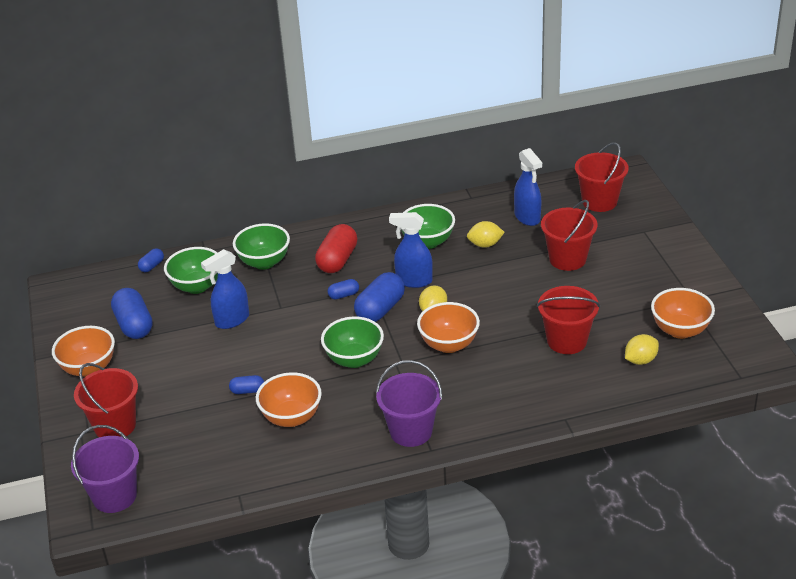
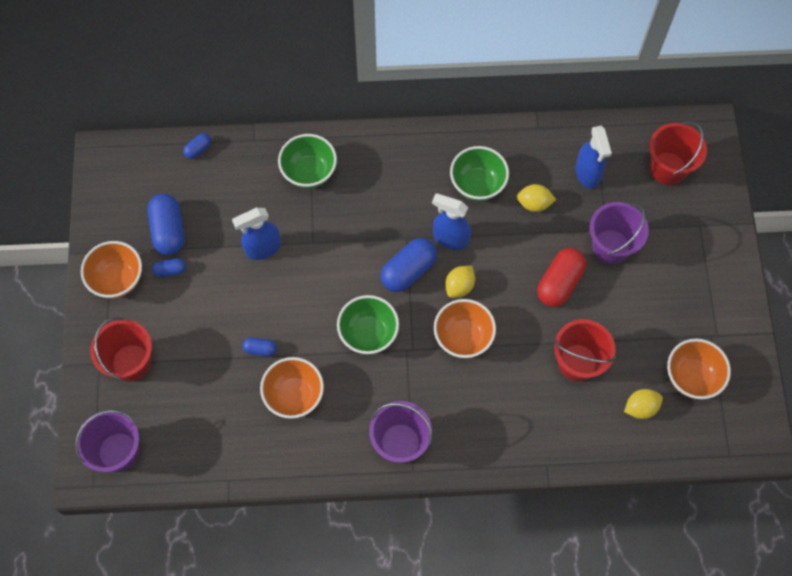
camera: 10 degrees right, 30 degrees up
(197, 286) = (237, 190): green bowl -> none
(337, 260) = (382, 188): red capsule -> red capsule (559, 283)
(344, 295) = (377, 241): blue capsule -> blue capsule (170, 270)
(567, 259) = (611, 247): red bucket -> purple bucket

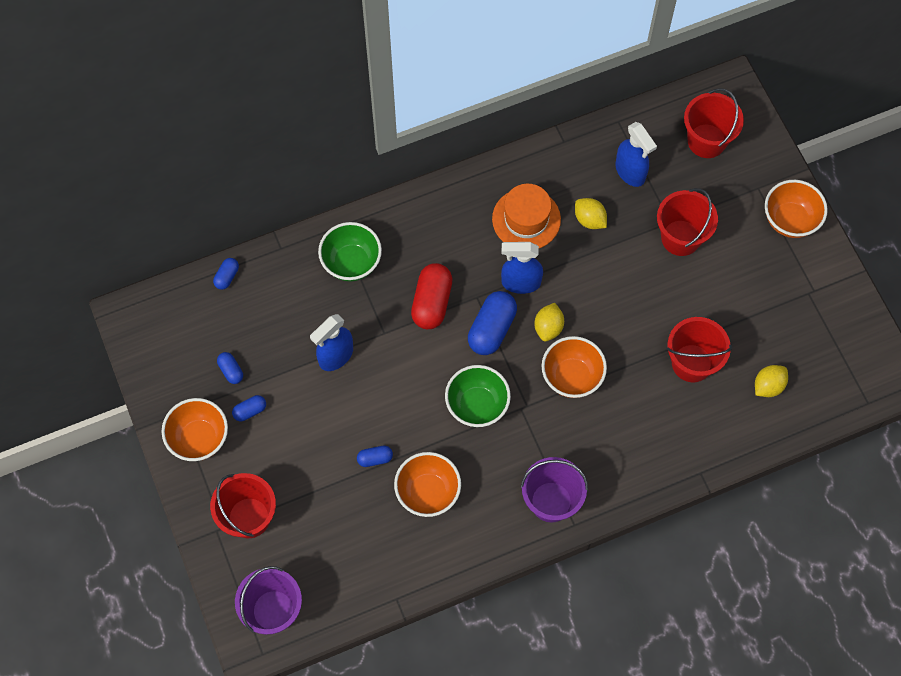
camera: 20 degrees left, 0 degrees up
(168, 230) = (231, 371): blue capsule -> blue capsule, size x0.51
(477, 185) = (526, 219): green bowl -> orange hat
(534, 203) = (589, 220): yellow lemon -> yellow lemon turned 60 degrees clockwise
(559, 283) = (645, 291): red capsule -> red capsule (432, 302)
(611, 247) = (680, 238): purple bucket -> red bucket
(691, 377) = (805, 339): orange bowl -> orange bowl (790, 220)

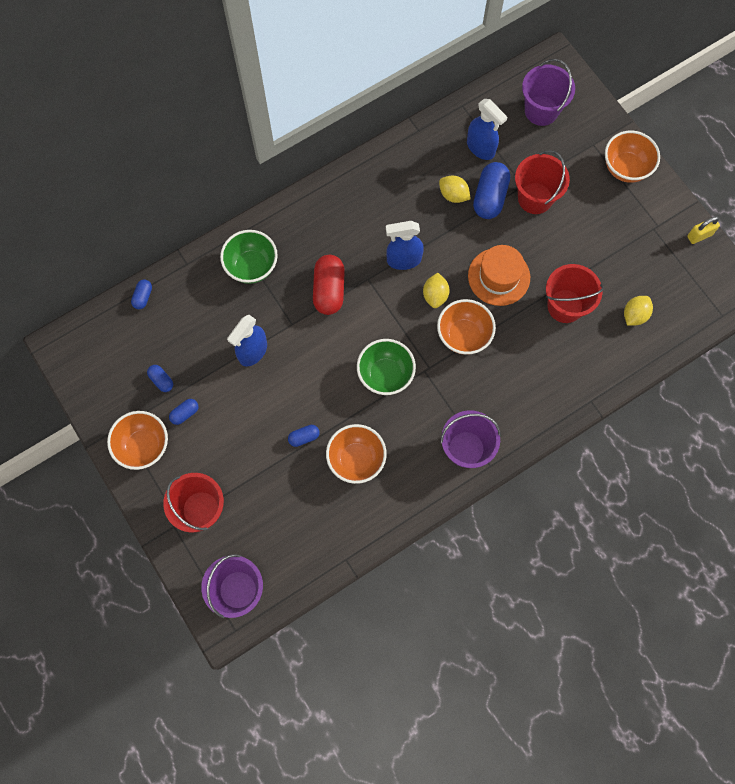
camera: 10 degrees left, 5 degrees up
(491, 329) = (386, 305): blue capsule -> blue capsule (490, 197)
(526, 219) = (398, 203): orange hat -> orange hat (499, 277)
(706, 141) = (541, 110): red bucket -> purple bucket
(859, 309) = (699, 236): none -> yellow padlock

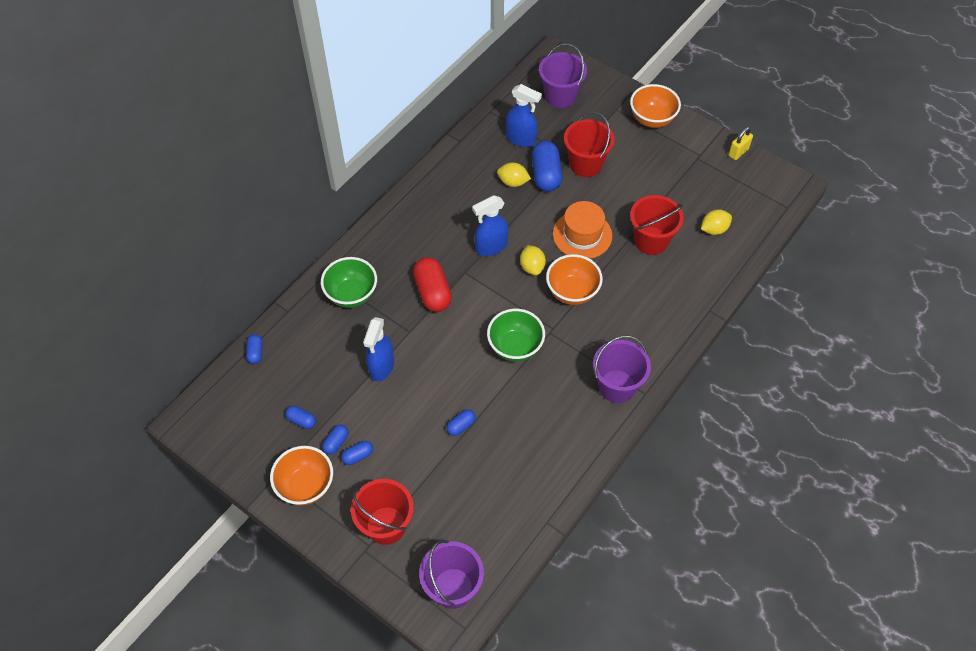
camera: 20 degrees left, 15 degrees down
(200, 433) = (358, 456): none -> blue capsule
(356, 459) = (519, 429): orange bowl -> none
(634, 315) = (714, 229): yellow lemon -> yellow lemon turned 45 degrees clockwise

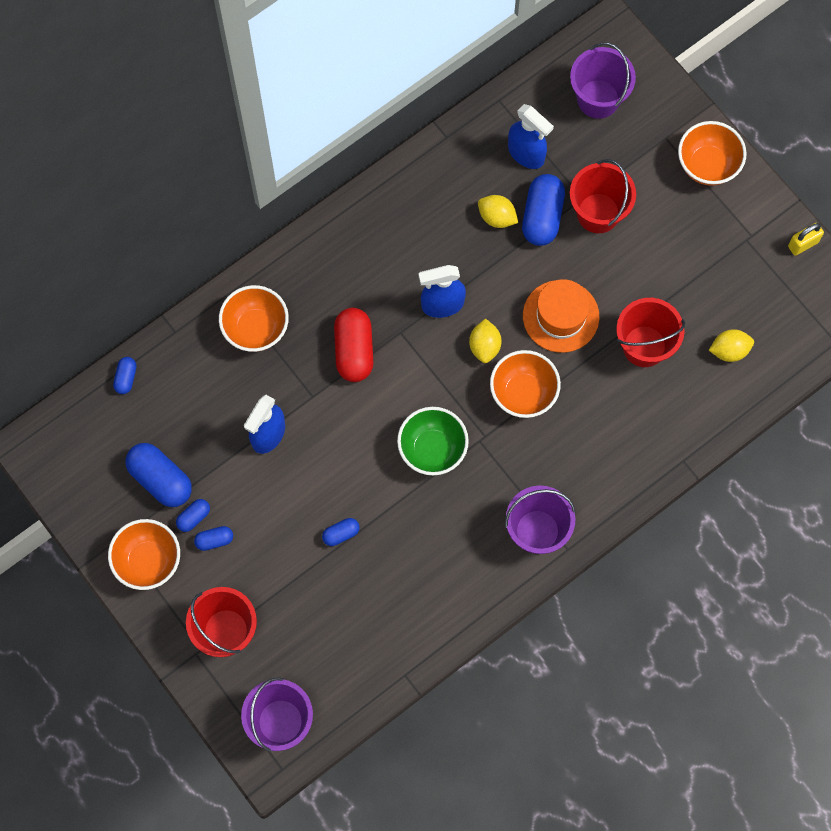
camera: 15 degrees right, 15 degrees up
(301, 420) = (160, 479): blue capsule -> blue capsule, size x1.97
(351, 294) = (256, 329): green bowl -> orange bowl

